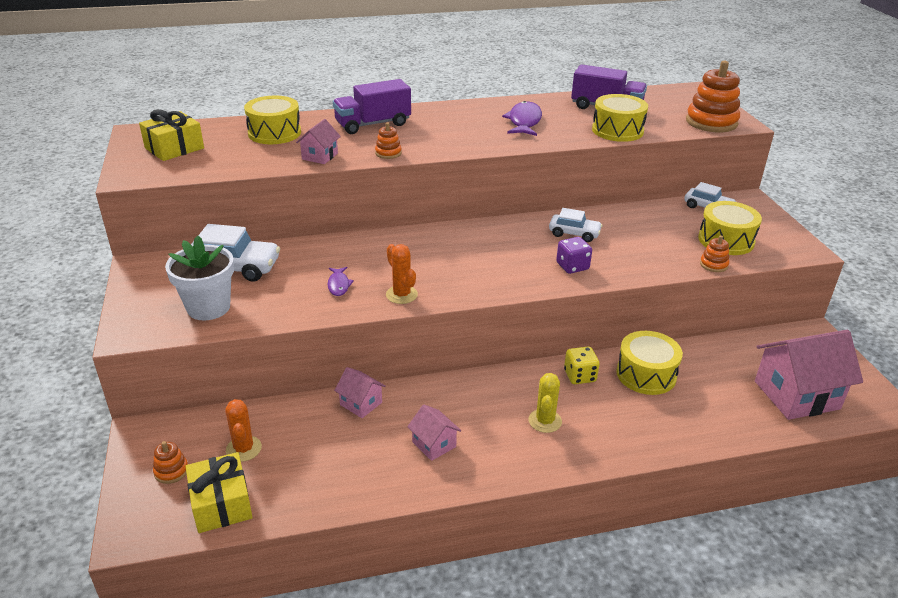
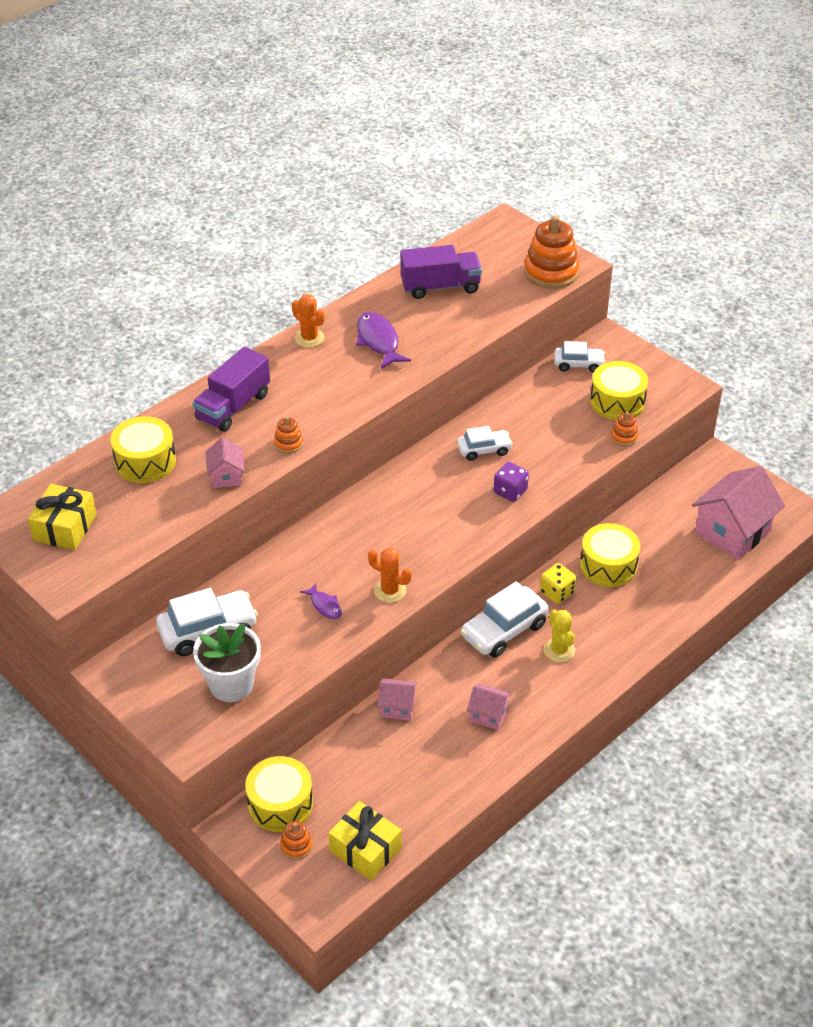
camera: 30 degrees left, 10 degrees up
(244, 449) = (337, 797): orange cactus -> orange cactus (309, 338)
(506, 385) = (504, 630): none -> white car
(617, 130) = (475, 320): yellow drum -> yellow drum (280, 804)

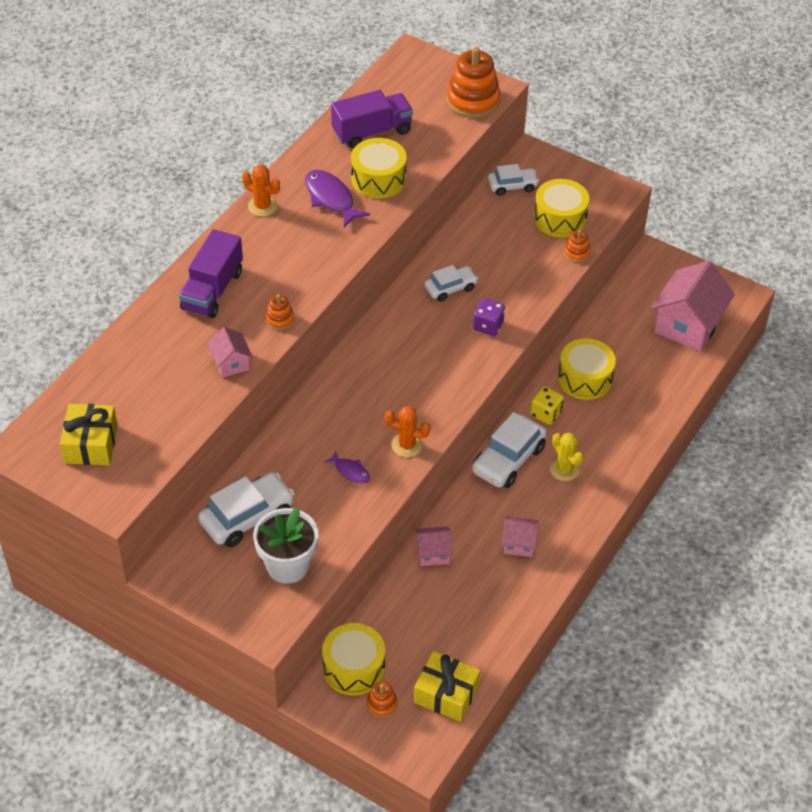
camera: 15 degrees left, 5 degrees up
(145, 461) = (146, 362): yellow drum -> yellow drum (378, 179)

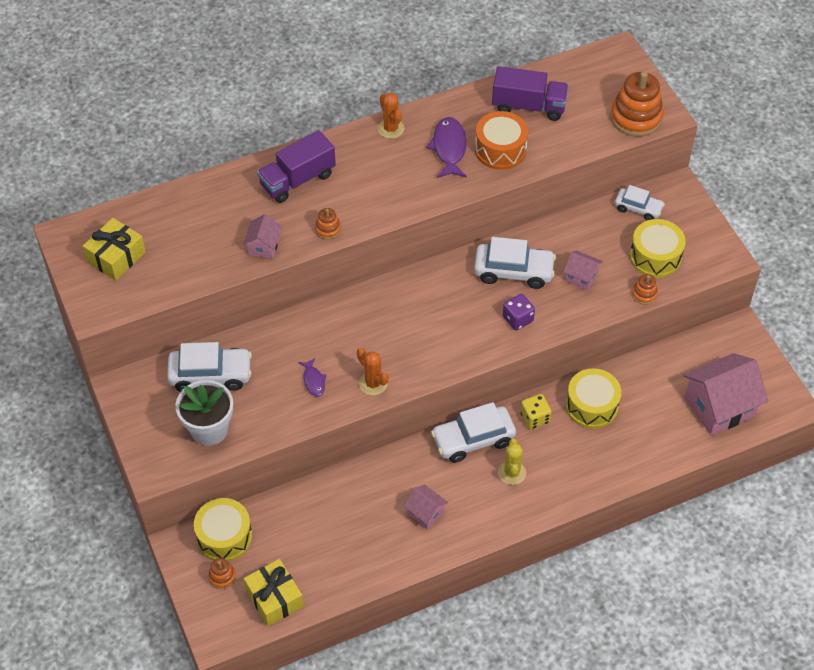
camera: 35 degrees right, 5 degrees up
(378, 179) = (500, 150): yellow drum -> orange drum
(433, 553) = (353, 482): pink house -> pink house (581, 277)
(450, 288) = (513, 271): white car -> white car, size x1.63

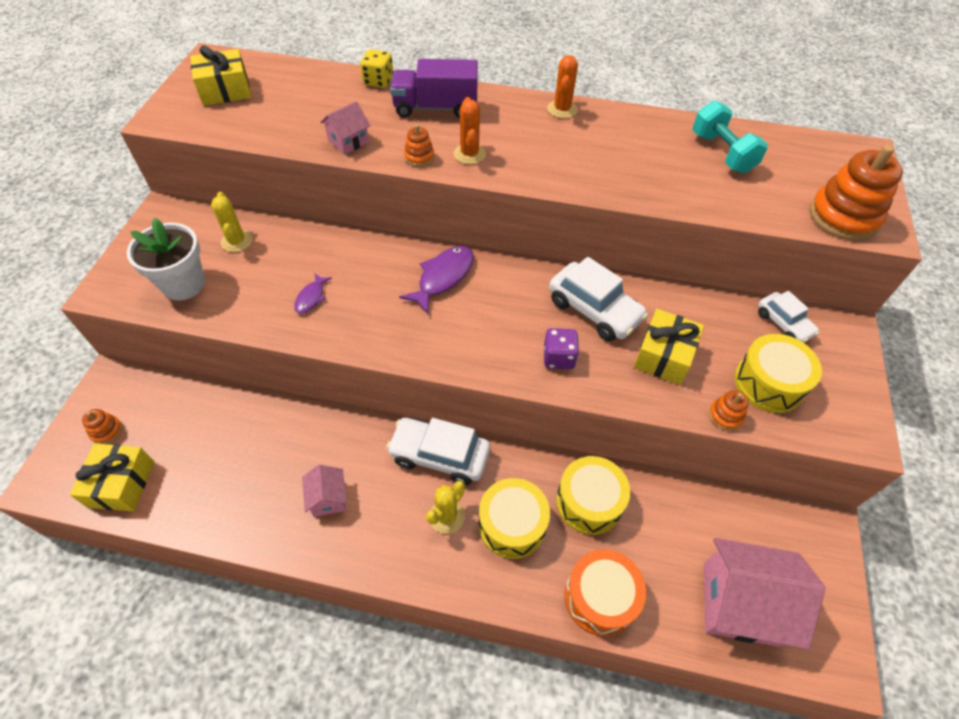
camera: 35 degrees right, 0 degrees up
(210, 375) = (236, 241): white car -> yellow cactus
(224, 536) = (148, 396): yellow drum -> yellow drum (512, 524)
(373, 383) = (359, 332): orange cactus -> orange cactus (469, 154)
(449, 148) = (604, 149): purple fish -> purple fish (443, 277)
(500, 150) = (658, 174): orange drum -> orange drum (600, 597)
(528, 106) = (722, 153): purple truck -> turquoise dumbbell
(534, 418) = (518, 475): yellow dice -> yellow dice (378, 81)
(581, 277) = (664, 356): pink house -> yellow gift

